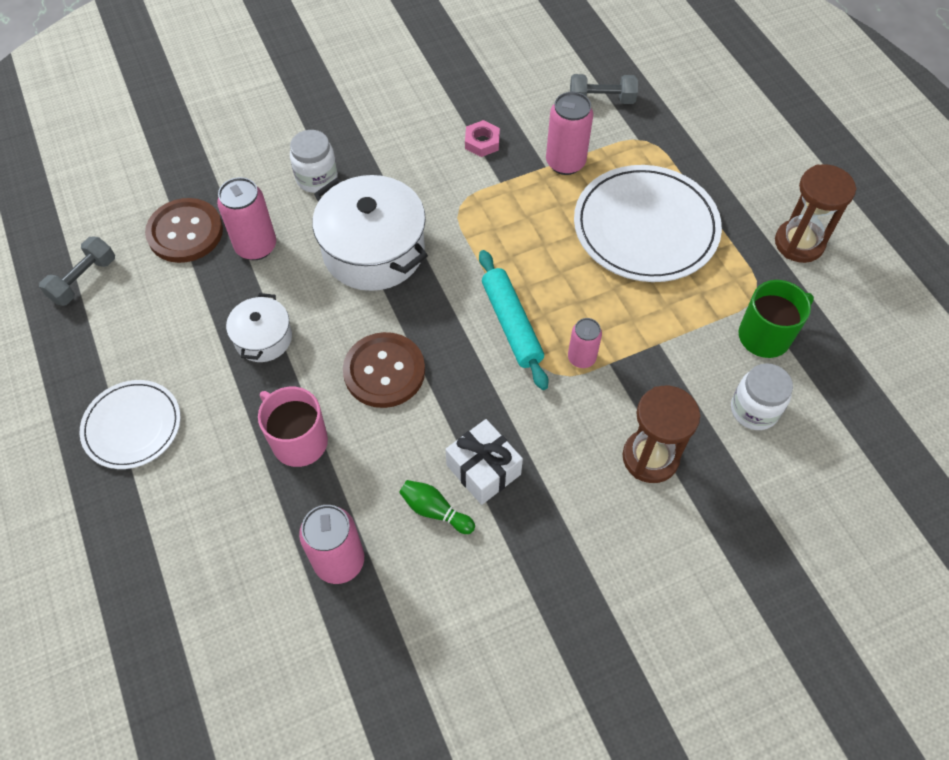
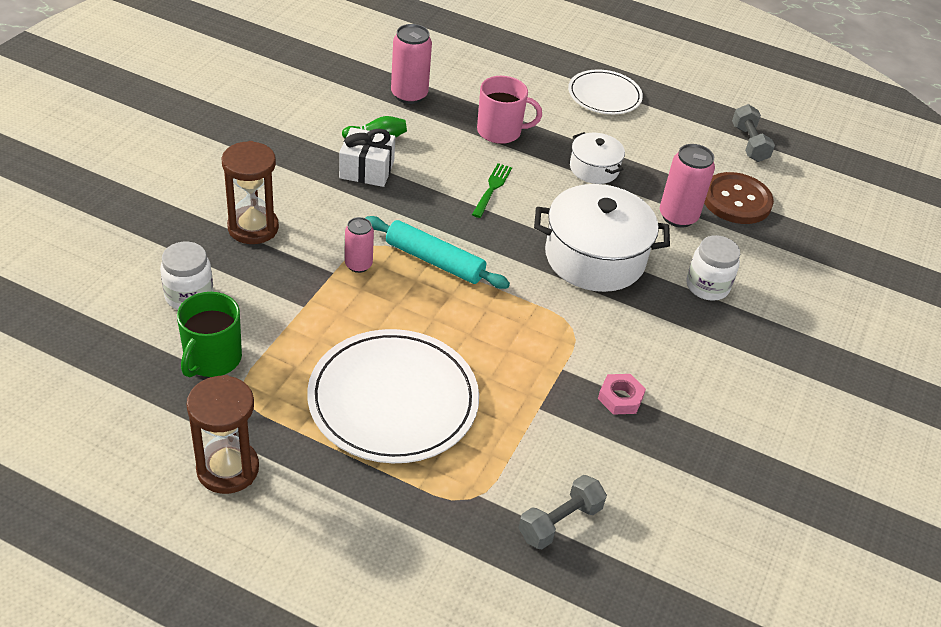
camera: 135 degrees right, 15 degrees down
(384, 371) = (492, 189): brown button -> green fork
(565, 162) = (525, 422): pink can -> none

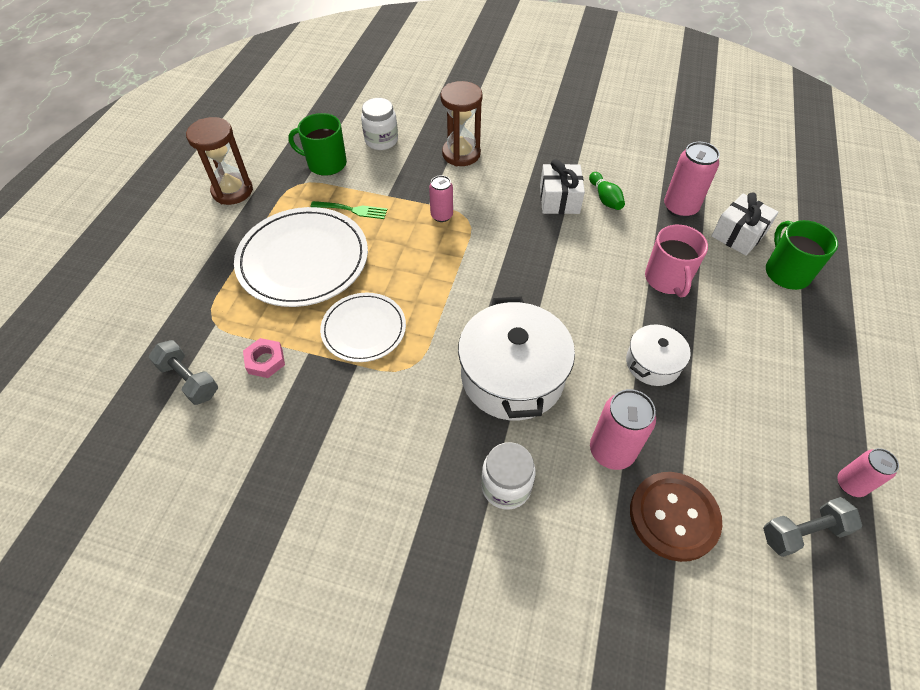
camera: 85 degrees right, 10 degrees up
(434, 261) = (463, 259): turquoise rolling pin -> none
(457, 74) = (738, 235): none -> white gift
(492, 189) = (576, 284): green fork -> green fork (351, 210)
(510, 64) = (786, 272): none -> green mug
(604, 95) = (793, 361): white plate -> white plate (364, 329)
(620, 398) = (329, 413): pink nut -> pink nut (265, 361)
(713, 109) = (850, 484): none -> pink can

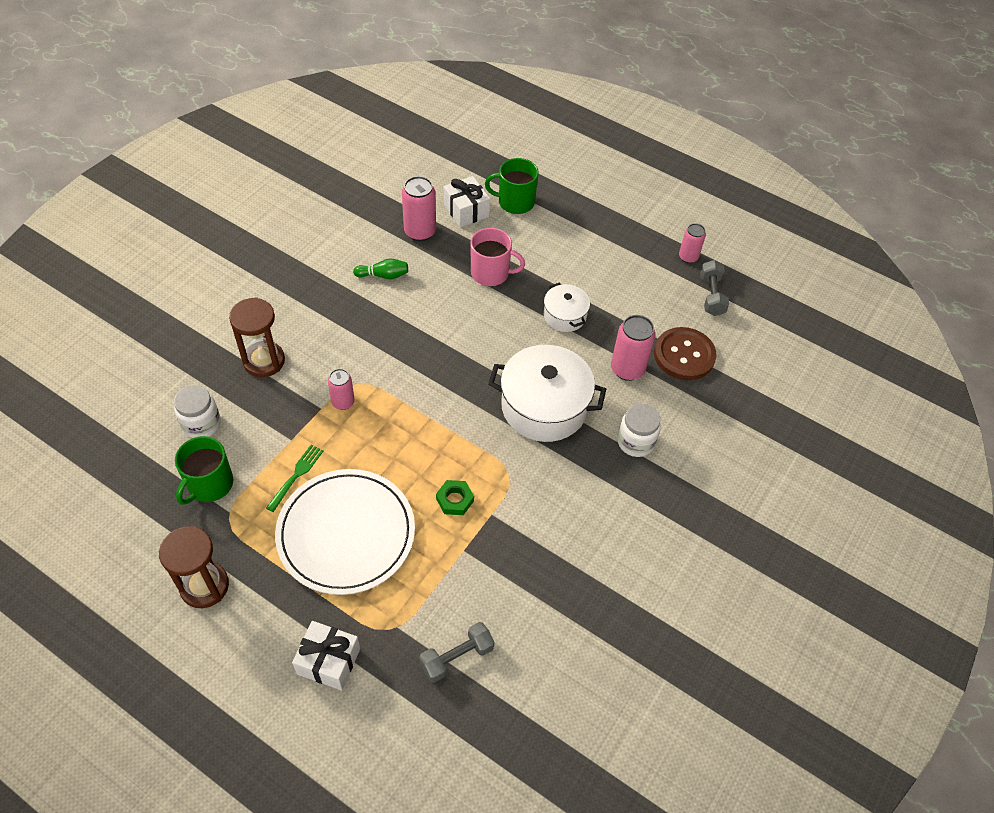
camera: 75 degrees left, 0 degrees up
(265, 361) = (459, 587): pink nut -> none
(364, 329) = (455, 500): white plate -> green nut
(559, 200) = (368, 307): white gift -> white gift (328, 661)

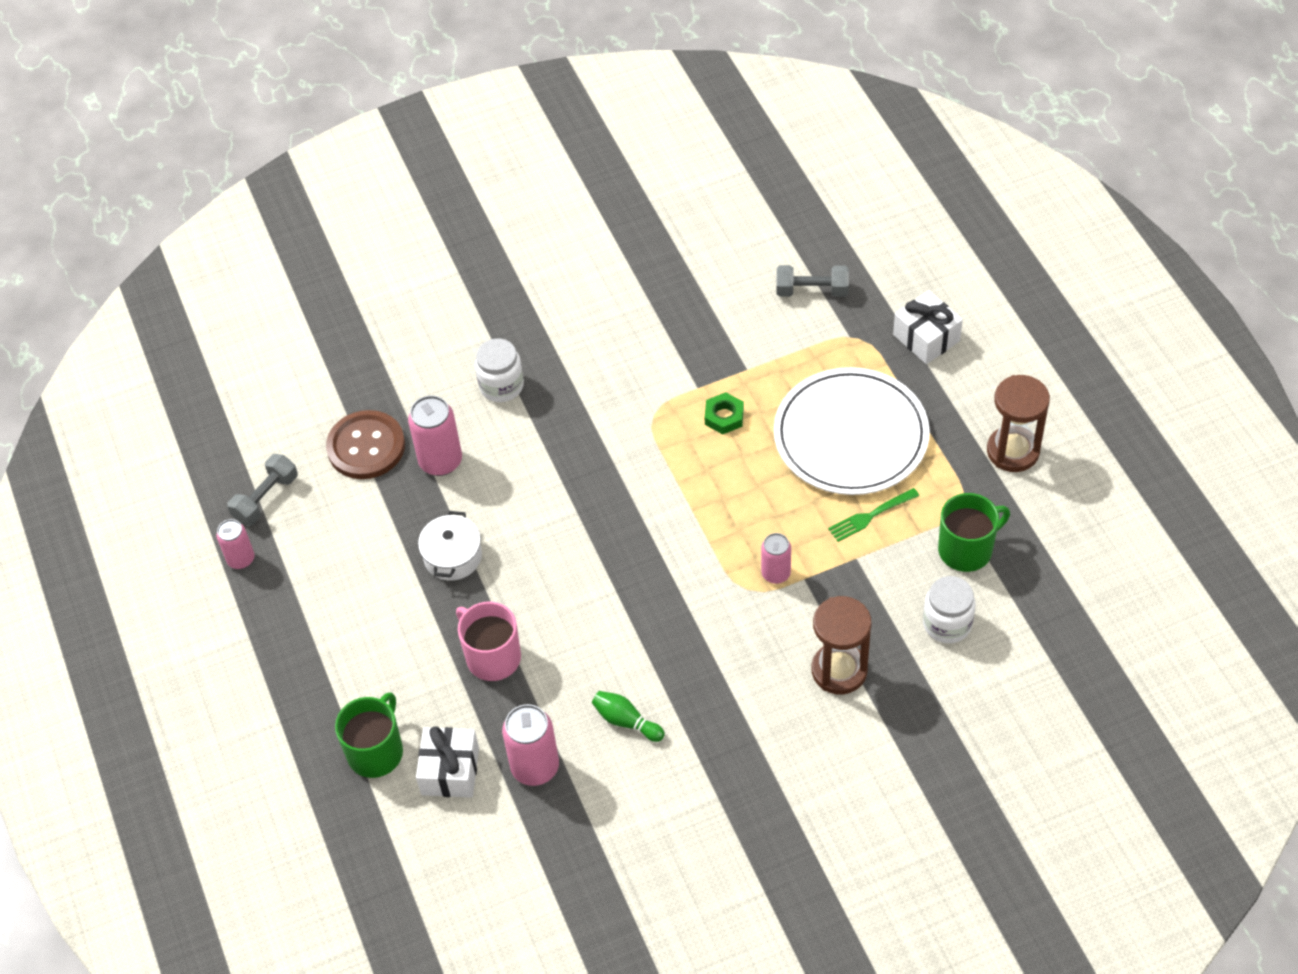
camera: 140 degrees left, 0 degrees up
(515, 202) = (376, 751): green mug -> green mug turned 105 degrees counterclockwise
(544, 407) = (563, 464): white pot -> none

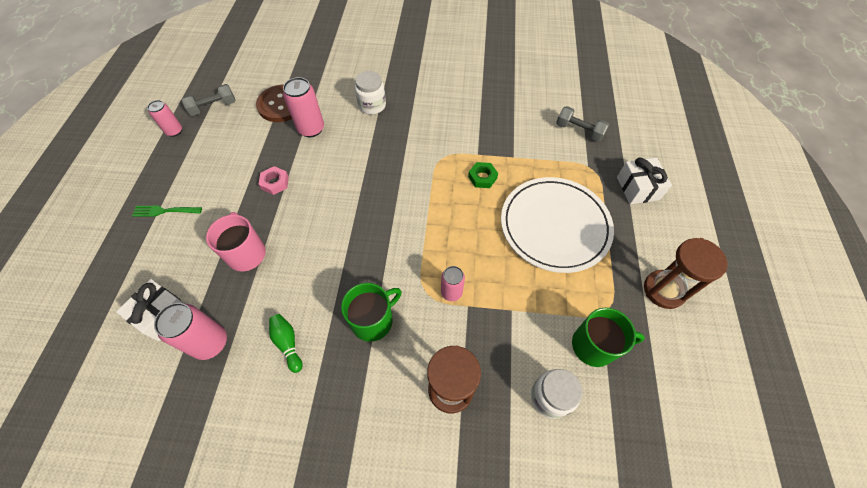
camera: 25 degrees right, 5 degrees up
(376, 751) = (137, 277): green mug -> green mug (373, 320)
(453, 556) = (275, 182): white pot -> pink nut
(871, 515) = (538, 285): green fork -> green fork (165, 211)

